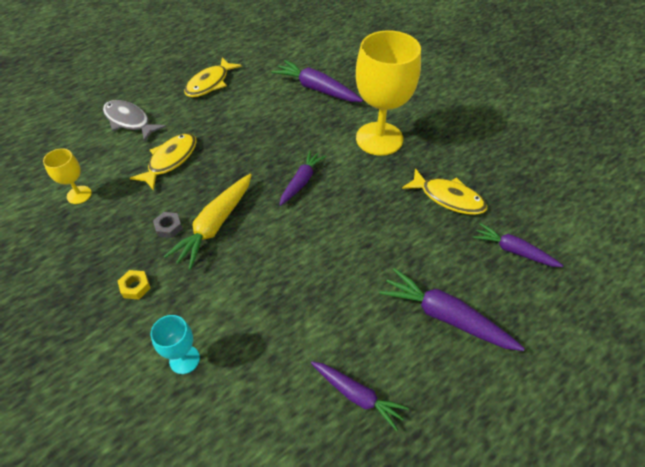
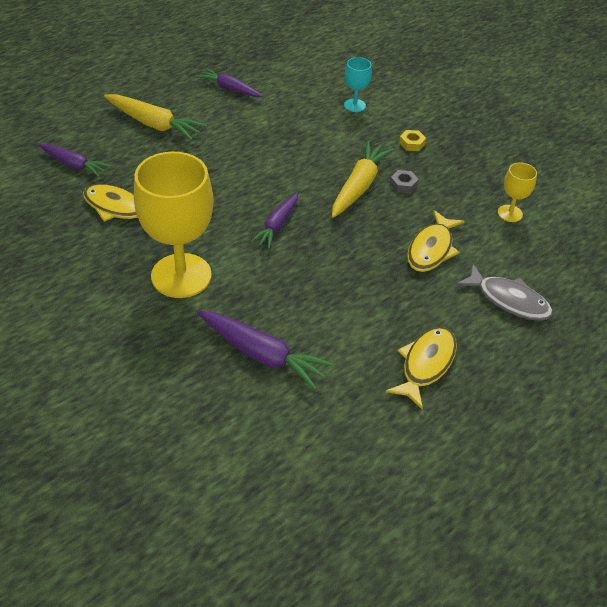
camera: 175 degrees right, 5 degrees down
(446, 317) = (154, 124): purple carrot -> yellow carrot

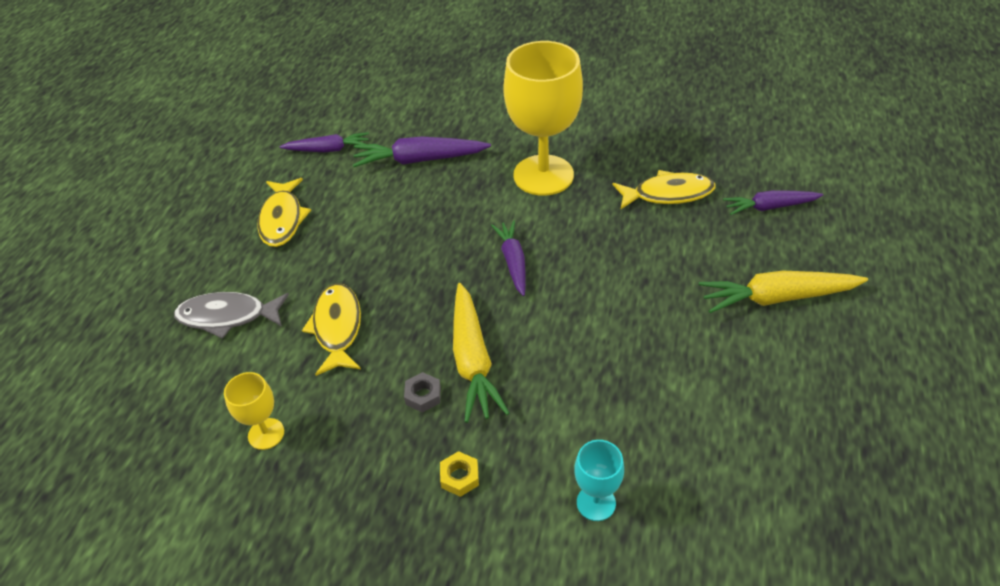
camera: 150 degrees right, 0 degrees up
(230, 89) = (780, 413): purple carrot -> purple carrot (328, 150)

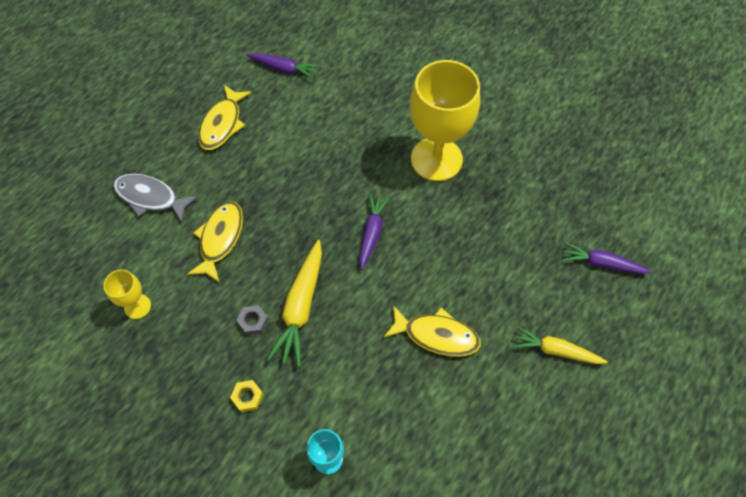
camera: 20 degrees right, 15 degrees up
(420, 160) = (348, 106): purple carrot -> none
(668, 194) = (526, 217): yellow fish -> yellow fish (436, 335)
(777, 298) = (556, 350): yellow carrot -> yellow carrot, size x0.66

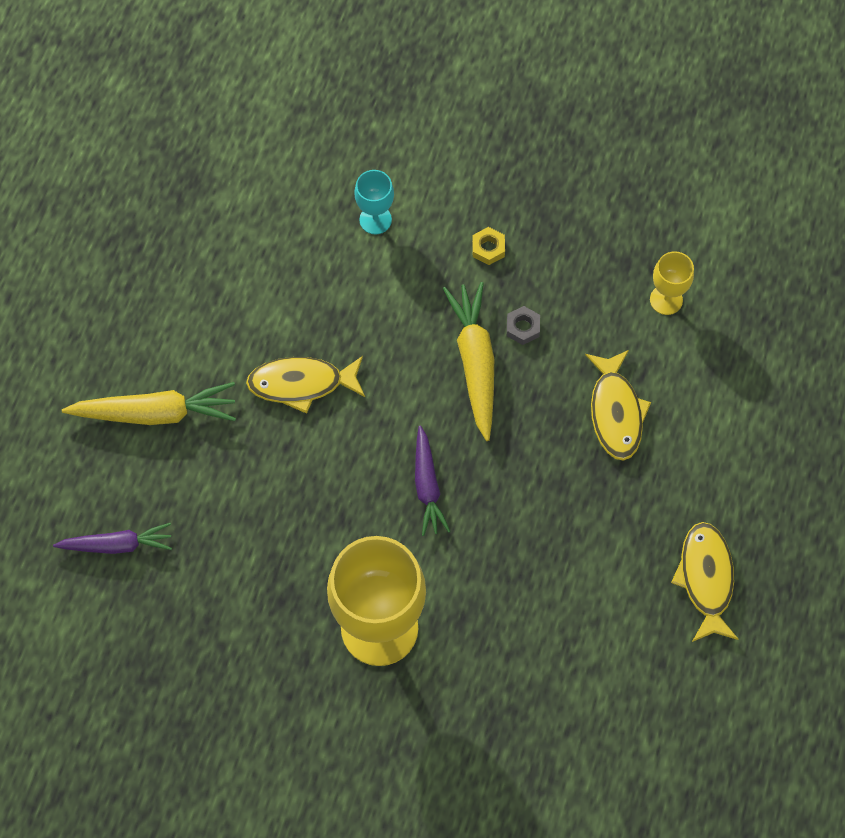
camera: 160 degrees right, 5 degrees up
(150, 197) = (736, 436): grey fish -> none
(283, 69) = (668, 710): purple carrot -> none
(556, 350) = (155, 413): yellow carrot -> yellow carrot, size x1.51

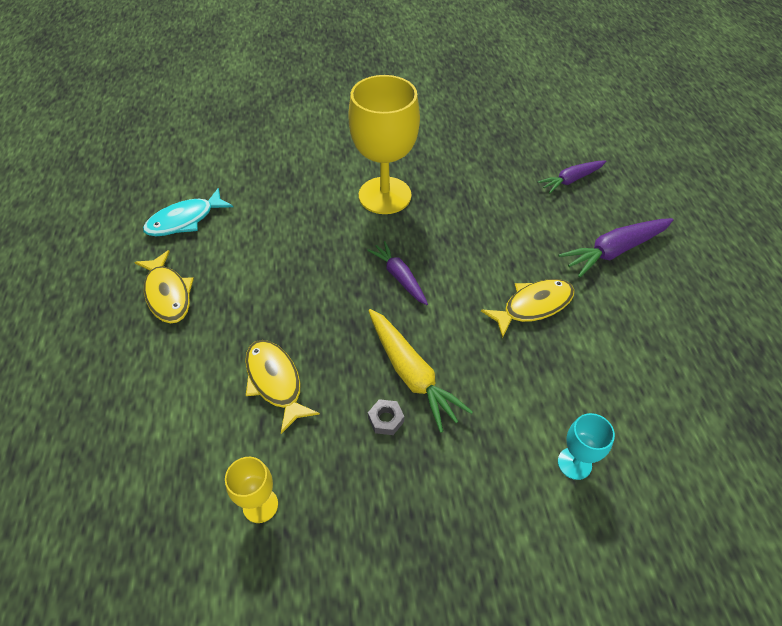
camera: 155 degrees right, 15 degrees down
(155, 413) = (615, 251): yellow carrot -> purple carrot
(488, 248) = (455, 482): yellow nut -> none
(661, 700) = (185, 220): none -> turquoise fish

